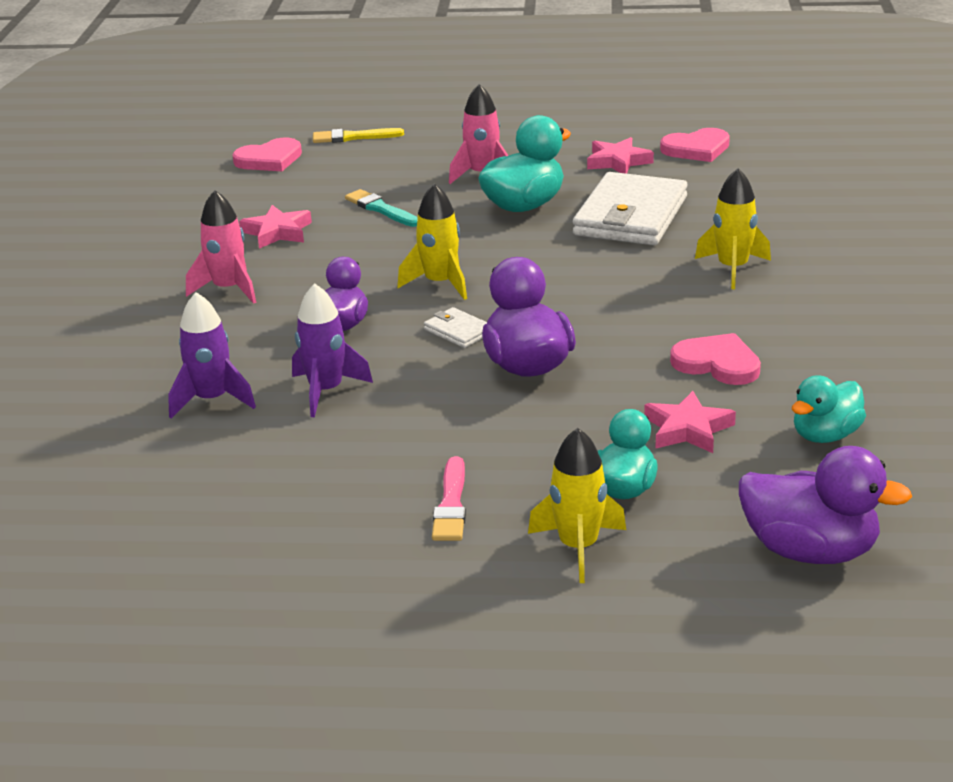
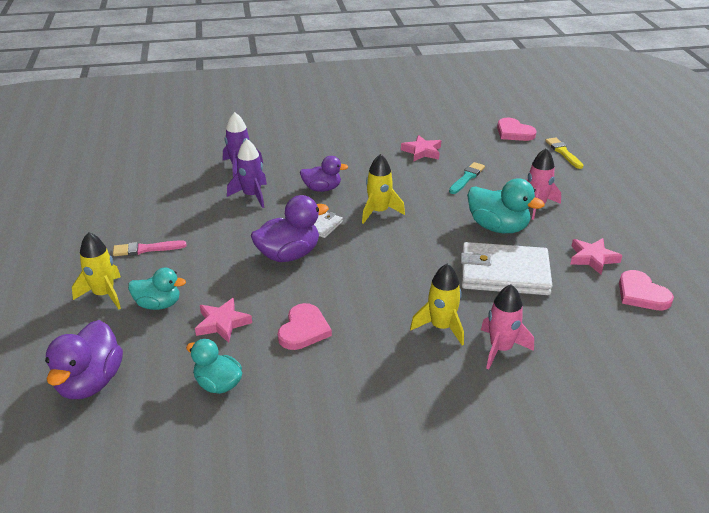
camera: 75 degrees right, 5 degrees up
(228, 289) = (351, 150): pink rocket -> pink rocket (500, 349)

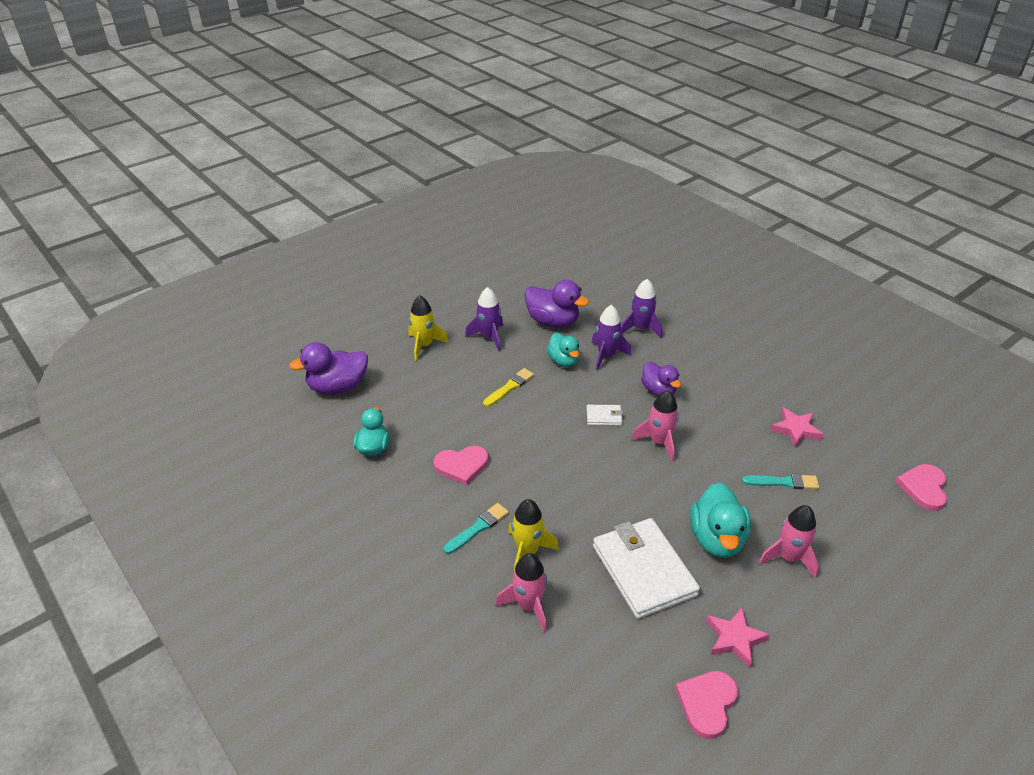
camera: 60 degrees right, 5 degrees up
(146, 249) = (489, 337): pink brush -> purple rocket
(158, 304) = (433, 376): turquoise duck -> turquoise duck (563, 361)
(222, 323) = (437, 418): pink star -> none
(289, 255) = (546, 414): purple duck -> purple duck (553, 321)
(379, 212) = (659, 442): yellow rocket -> pink rocket
(391, 347) = (478, 528): none -> turquoise brush
(563, 152) = (930, 547): yellow brush -> yellow brush (509, 387)

